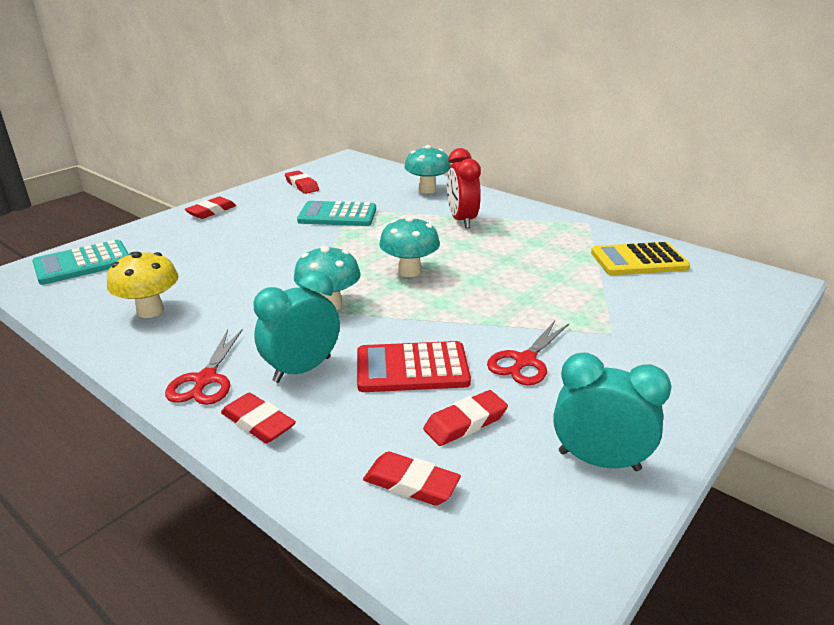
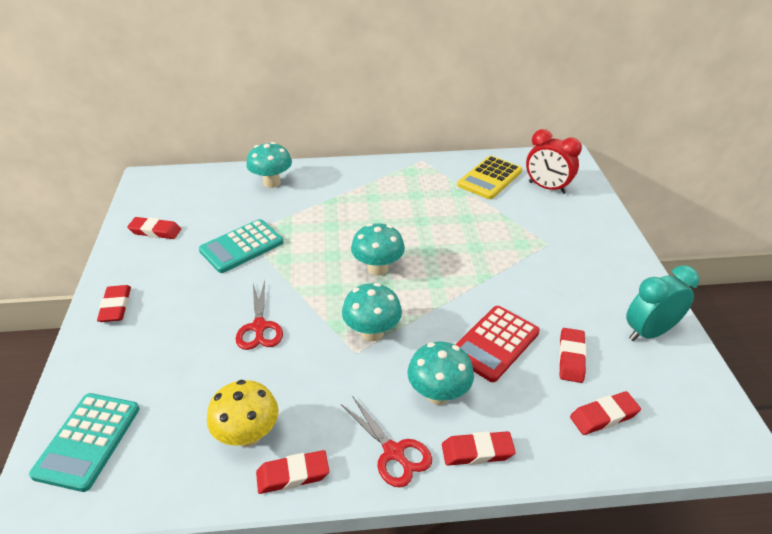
camera: 45 degrees left, 10 degrees up
(131, 347) = (293, 475): none -> red eraser
(302, 369) = (438, 394): turquoise clock -> turquoise mushroom
(462, 220) = (342, 201): red clock -> red clock (547, 188)
(525, 361) = (538, 294): red scissors -> red scissors (259, 327)

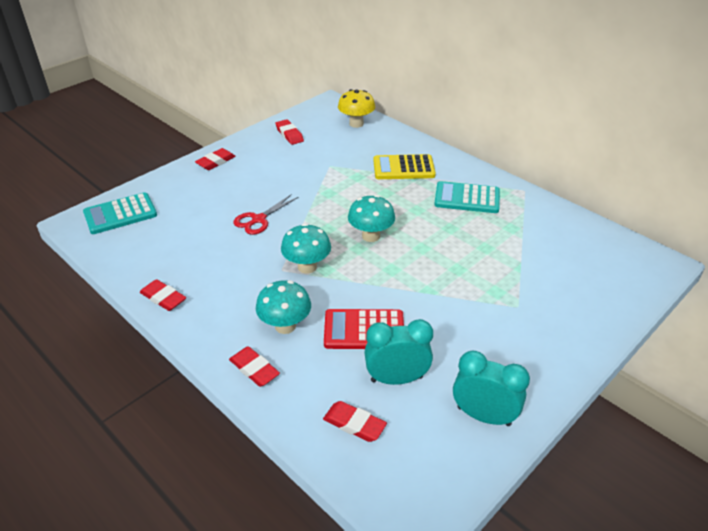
camera: 50 degrees right, 0 degrees up
(242, 247) = (317, 171): turquoise calculator -> turquoise calculator (467, 198)
(248, 435) = (174, 265): yellow mushroom -> yellow mushroom (356, 124)
(272, 182) = (394, 144): turquoise mushroom -> none
(394, 452) = (217, 330): red scissors -> none
(490, 178) = (556, 234): yellow calculator -> yellow calculator (403, 168)
(547, 188) = (595, 271): red clock -> none
(571, 358) = (396, 379): red eraser -> turquoise clock

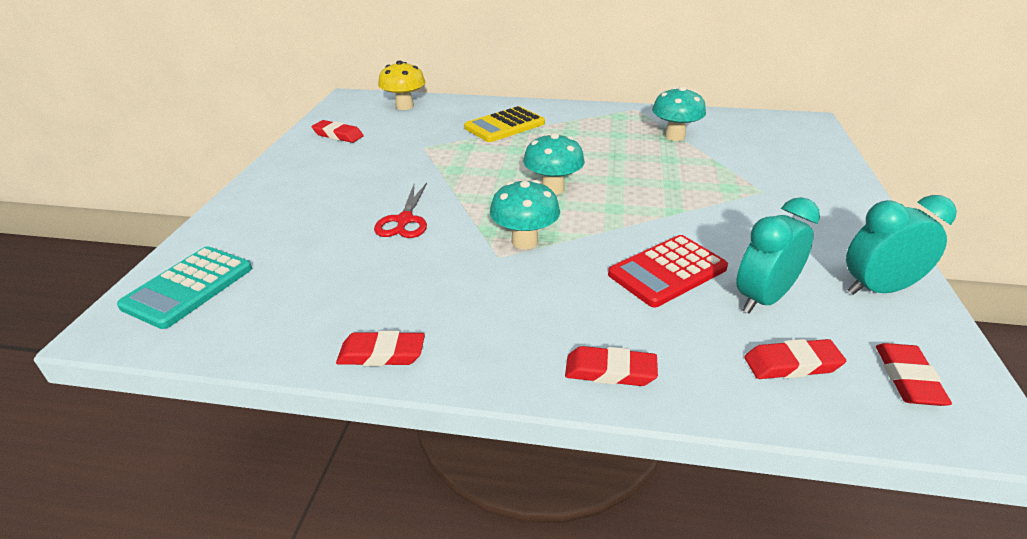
camera: 35 degrees left, 5 degrees down
(216, 162) = (272, 186): red eraser -> red eraser (908, 379)
(285, 326) = (581, 308): turquoise mushroom -> turquoise mushroom (674, 136)
(467, 198) = (597, 129): turquoise calculator -> none

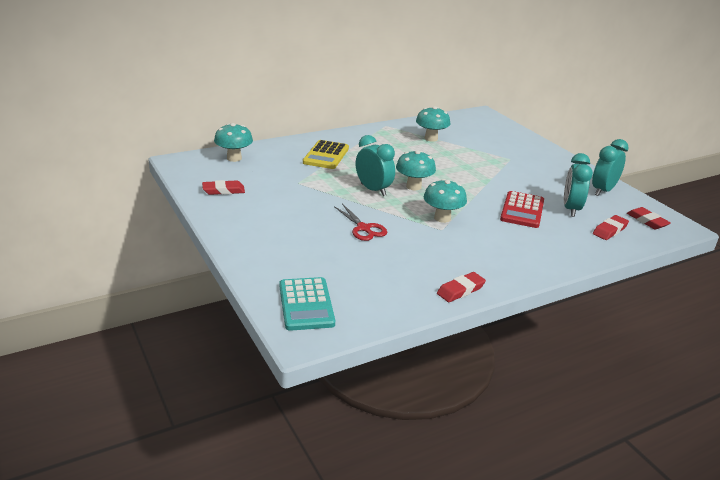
camera: 40 degrees left, 5 degrees down
(404, 106) = (234, 158): yellow mushroom -> turquoise mushroom
(494, 178) = (373, 190): none -> turquoise clock
(610, 371) = (556, 258): red eraser -> none

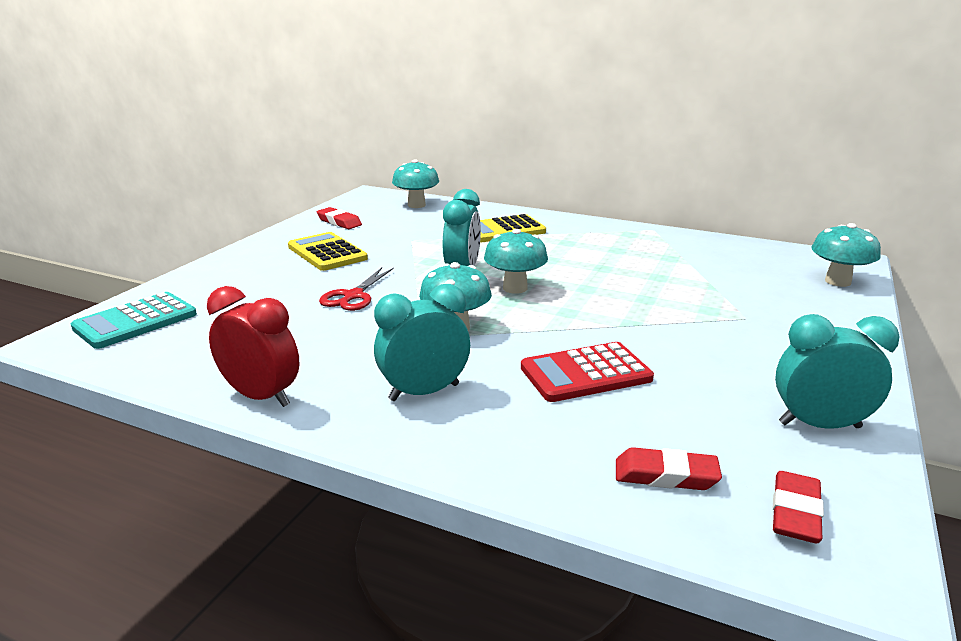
camera: 55 degrees right, 5 degrees down
(279, 213) = (327, 253): none -> yellow calculator
(431, 138) = (678, 258): turquoise mushroom -> turquoise mushroom (837, 281)
(460, 290) = (261, 396): red eraser -> red clock
(571, 209) = (674, 413): turquoise clock -> turquoise clock (424, 392)

